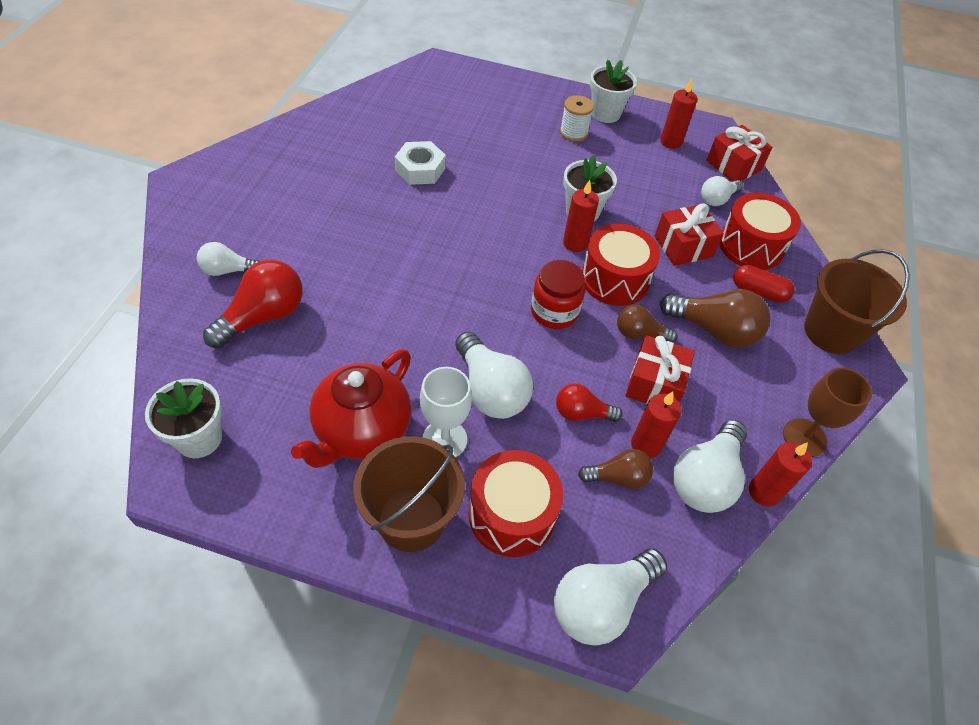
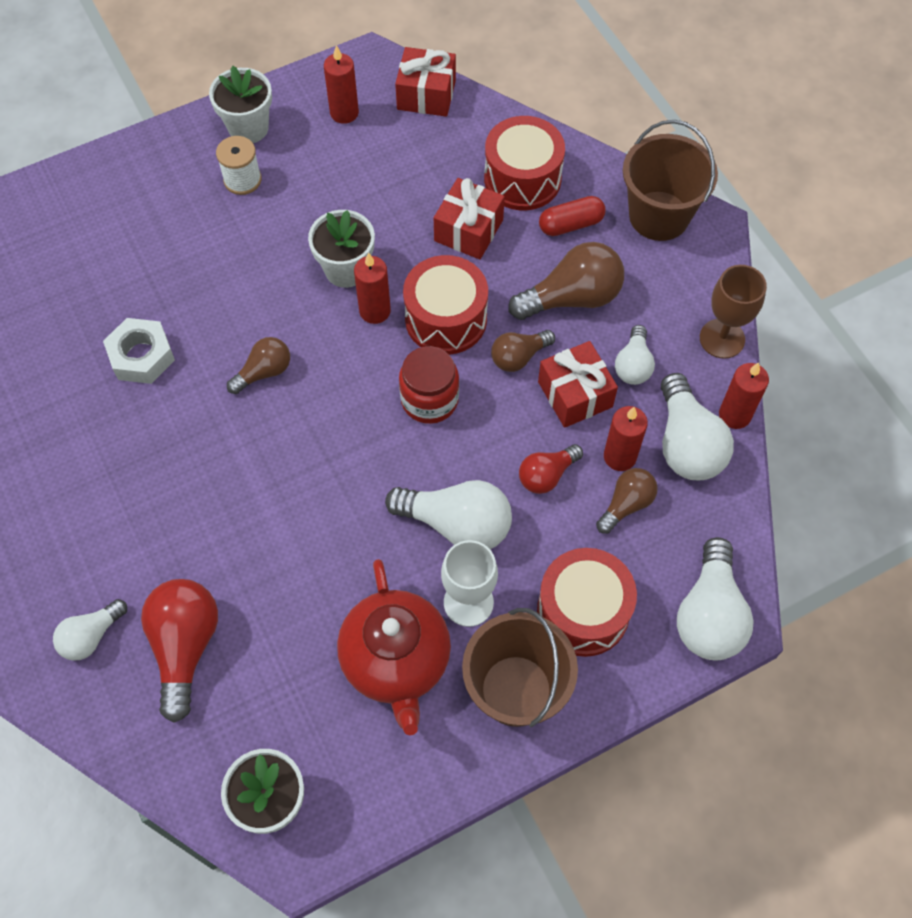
camera: 40 degrees left, 10 degrees up
(474, 224) = (264, 372): none -> brown light bulb
(717, 199) = (448, 149): white light bulb -> white light bulb (633, 365)

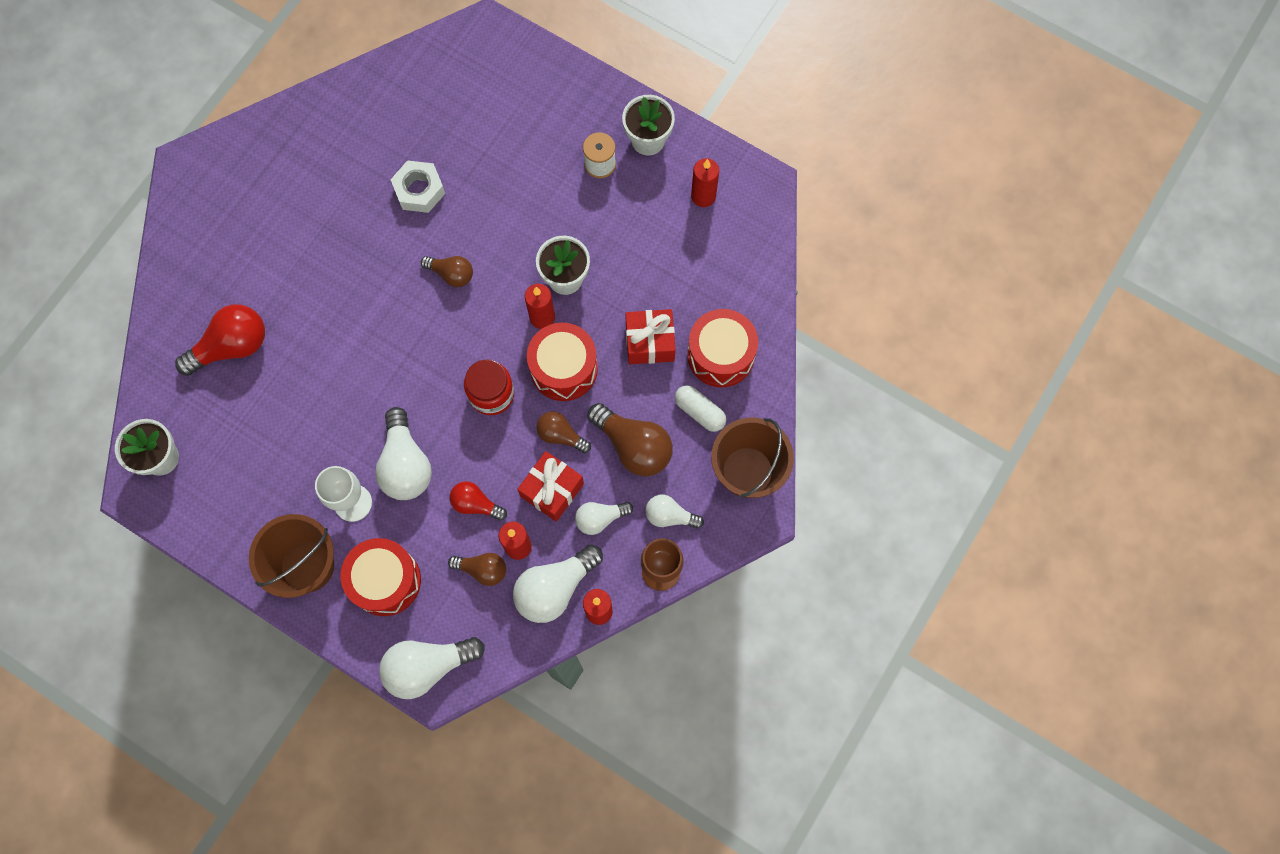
camera: 60 degrees right, 10 degrees up
(91, 636) = (210, 287): white light bulb -> white light bulb (670, 516)
(396, 661) = (288, 480): red teapot -> none
(426, 95) = (757, 243): red gift -> none
(571, 224) = (699, 411): red capsule -> white capsule

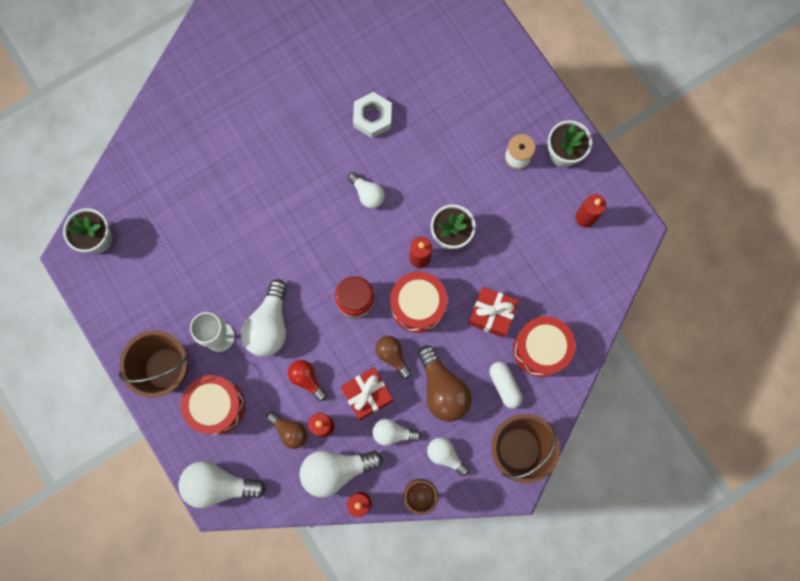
camera: 25 degrees right, 5 degrees up
(232, 346) = (184, 178): red light bulb -> none
(451, 274) = (367, 194): brown light bulb -> white light bulb

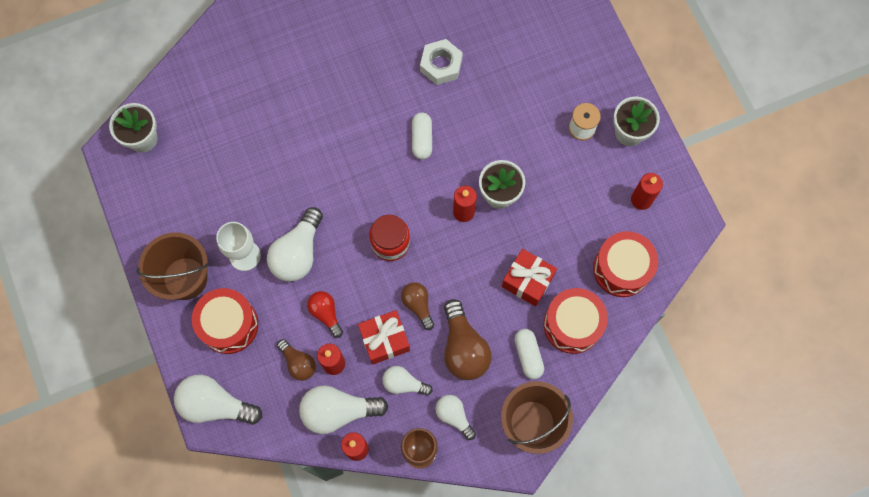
camera: 10 degrees right, 5 degrees down
(367, 194) = (422, 139): white light bulb -> white capsule
(418, 305) = (453, 259): red drum -> red drum (622, 269)

